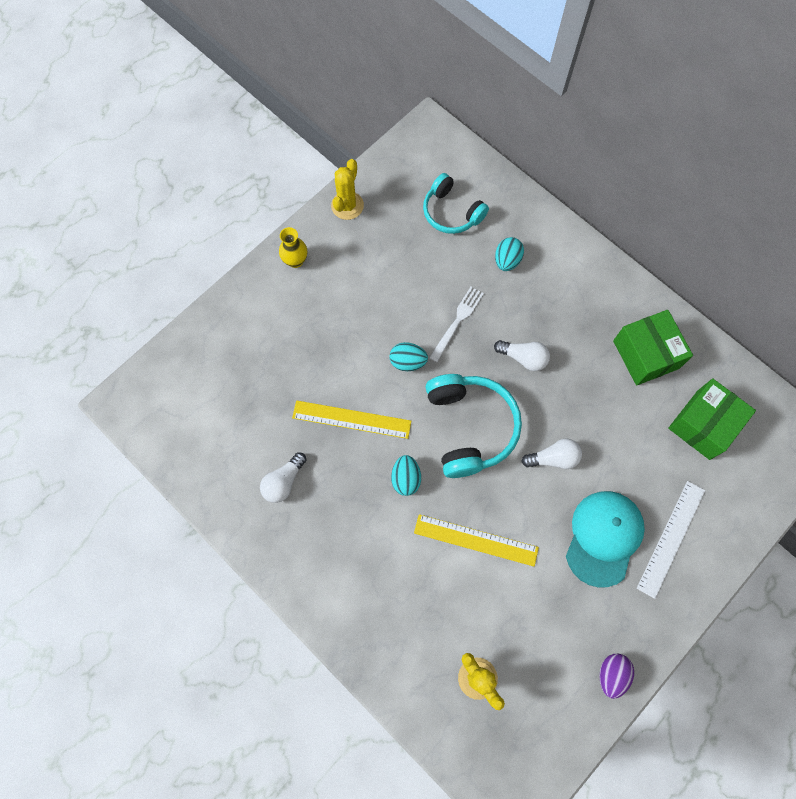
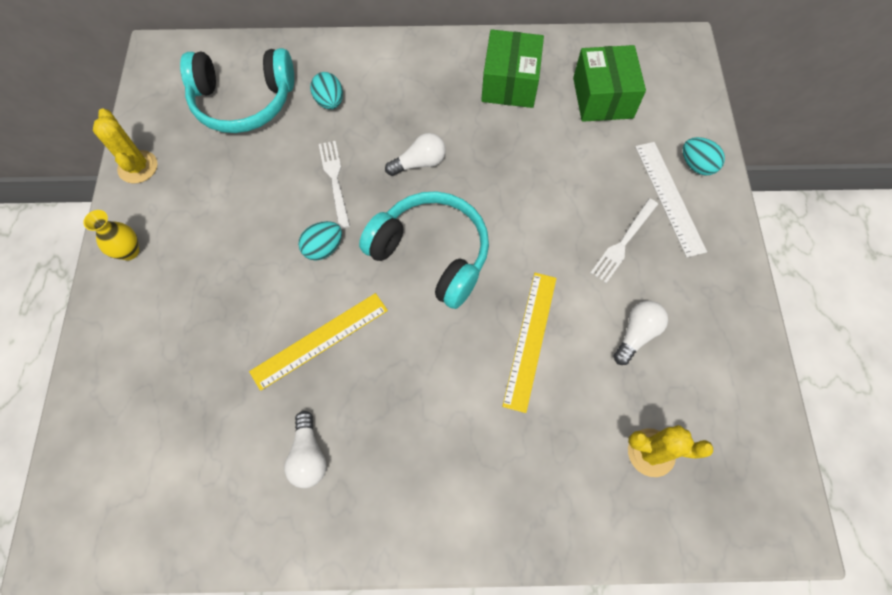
camera: 45 degrees left, 5 degrees down
(406, 478) = (420, 345): turquoise egg -> turquoise egg (696, 165)
(451, 212) = (243, 101): turquoise headphones -> turquoise headphones, size x1.51
(475, 540) = (530, 340): yellow ruler -> yellow ruler turned 45 degrees counterclockwise
(553, 458) = (523, 218): white light bulb -> white light bulb (636, 334)
(603, 538) = (623, 242): turquoise cap -> white fork
(611, 674) = (741, 340): purple egg -> none
(646, 354) = (510, 83): green box -> green box turned 75 degrees clockwise

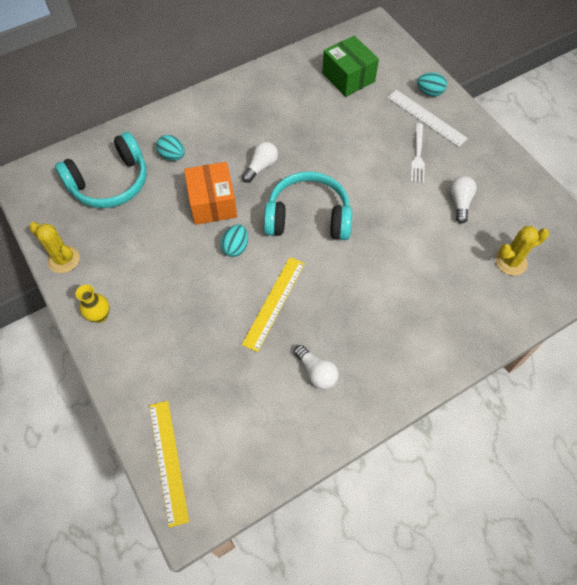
camera: 30 degrees left, 5 degrees down
(335, 180) = (212, 203): white fork -> orange box
(510, 83) = (285, 93): green box -> none
(530, 340) = (402, 236): yellow ruler -> yellow ruler (168, 461)

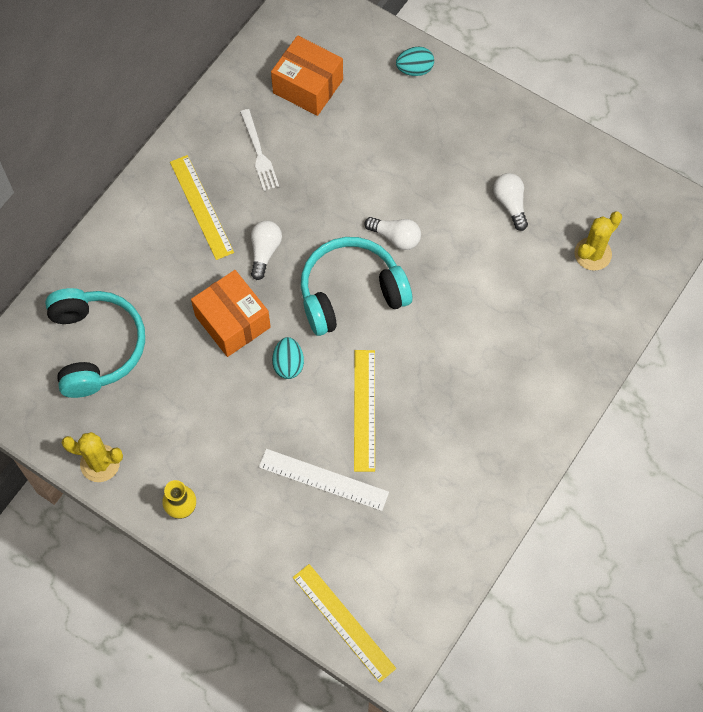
camera: 25 degrees left, 5 degrees up
(110, 182) = (96, 347): turquoise headphones -> turquoise headphones turned 45 degrees counterclockwise
(172, 156) = (151, 281): turquoise egg -> none
(234, 123) = (201, 207): none -> yellow ruler
(316, 372) = (446, 465): white light bulb -> white light bulb (395, 237)
(348, 77) = (308, 86): green box -> orange box
(418, 155) = (438, 162): white fork -> white fork (259, 153)
(426, 117) = (426, 106): white ruler -> white ruler (323, 479)

